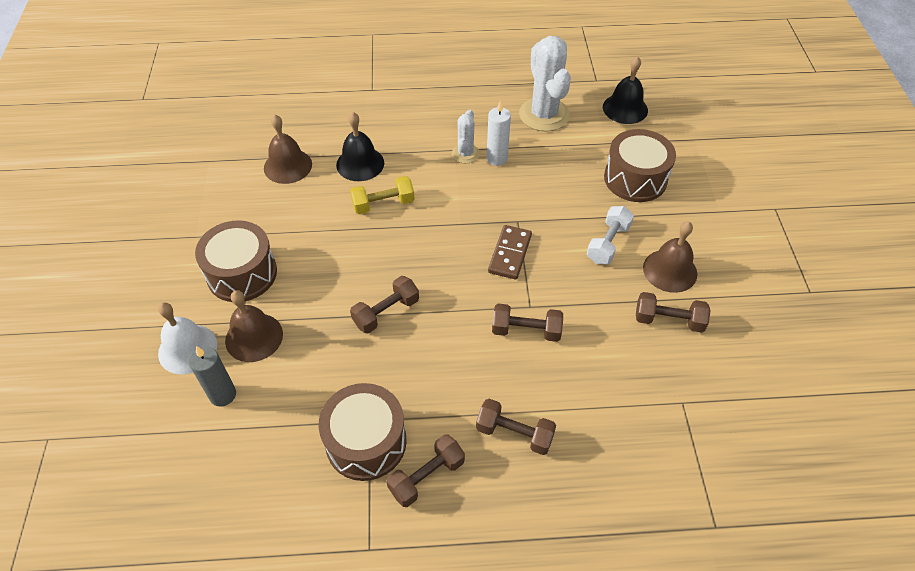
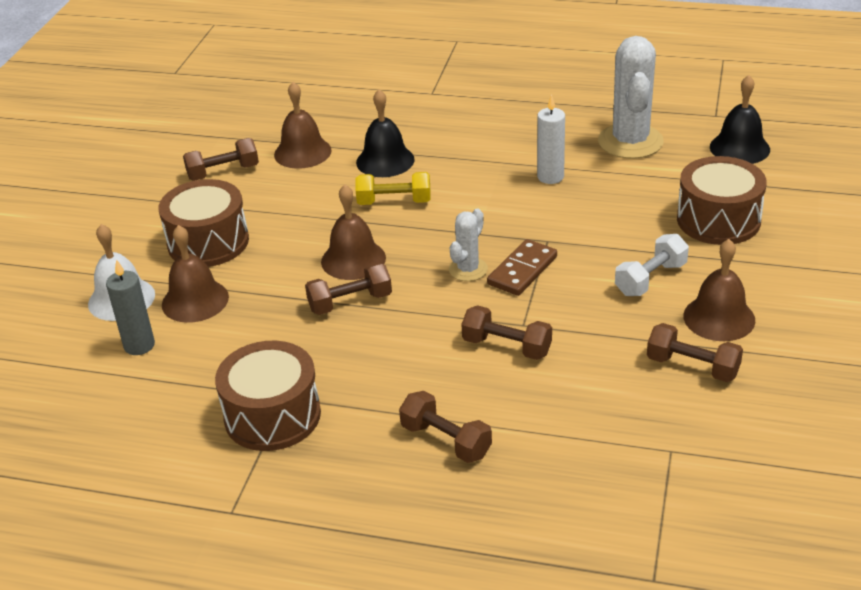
camera: 20 degrees right, 15 degrees down
(372, 268) = (353, 259): none -> brown bell
(426, 476) = (325, 460): brown dumbbell -> brown dumbbell (223, 172)
(465, 154) = (514, 167): white cactus -> white cactus (468, 269)

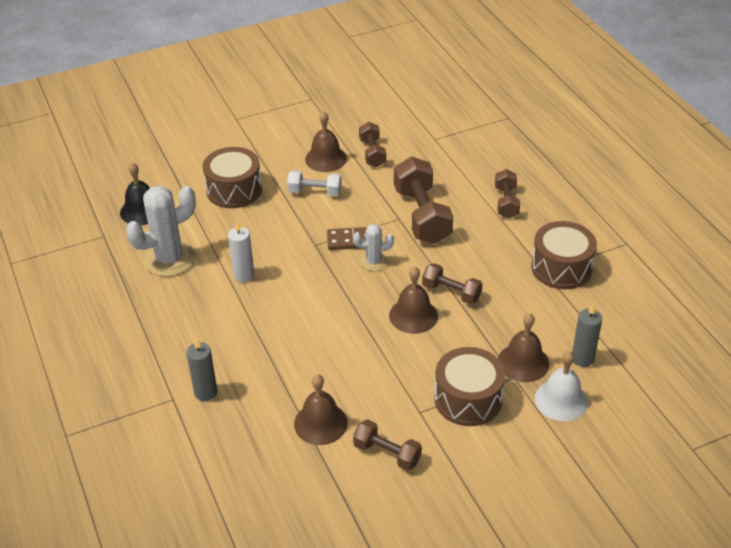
camera: 130 degrees left, 5 degrees up
(385, 161) = (292, 368): black bell -> none
(394, 202) = (337, 333): yellow dumbbell -> none
(417, 109) = (206, 392): none -> grey candle
(506, 347) = (422, 215): brown dumbbell -> brown dumbbell, size x1.76

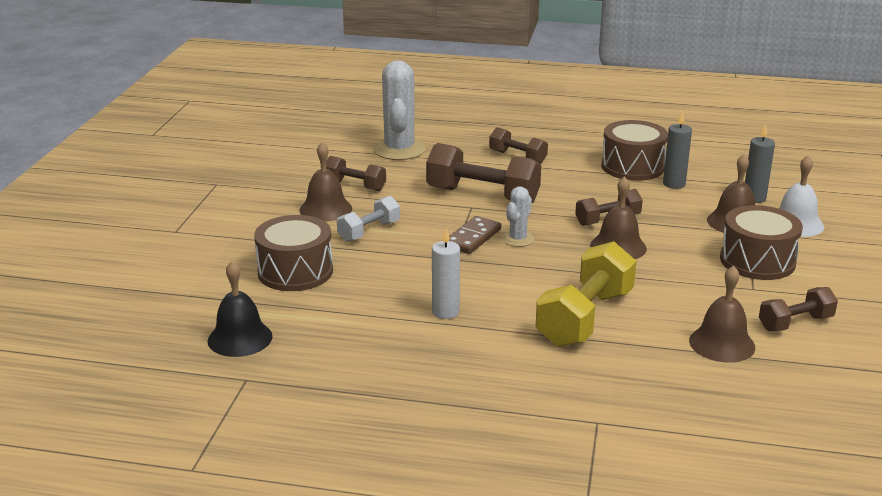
camera: 55 degrees left, 15 degrees down
(169, 259) = (355, 348): white cactus -> white cactus (399, 150)
(206, 392) = (608, 396): grey candle -> grey candle (674, 184)
(294, 341) = (585, 318): none -> yellow dumbbell

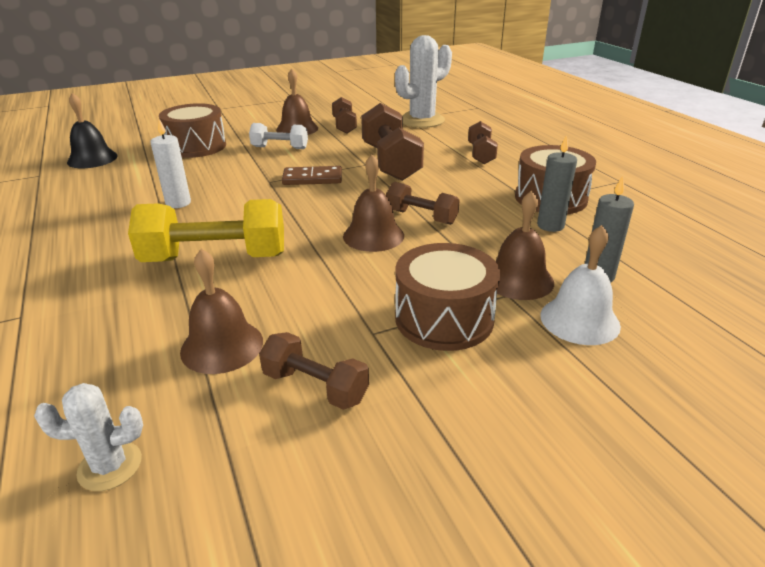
camera: 55 degrees right, 5 degrees up
(518, 239) = (332, 193): white cactus -> white cactus (110, 466)

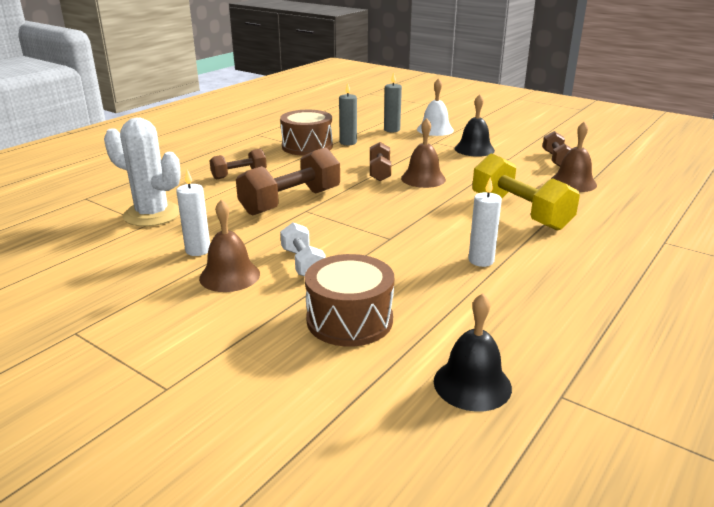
camera: 120 degrees left, 5 degrees down
(110, 466) = (653, 177): white cactus -> none
(312, 178) = (361, 222): brown domino -> none
(344, 126) = (198, 250): brown dumbbell -> white candle
(444, 318) = (474, 149): brown drum -> black bell
(518, 279) = (418, 142): brown bell -> none

